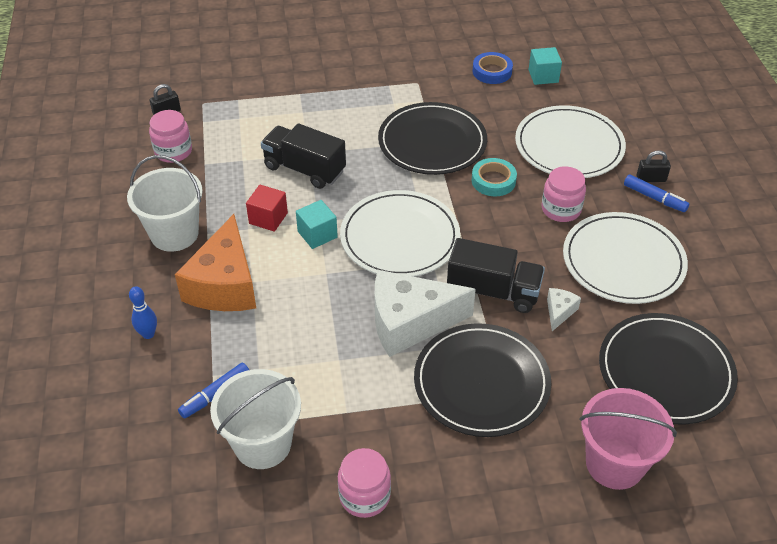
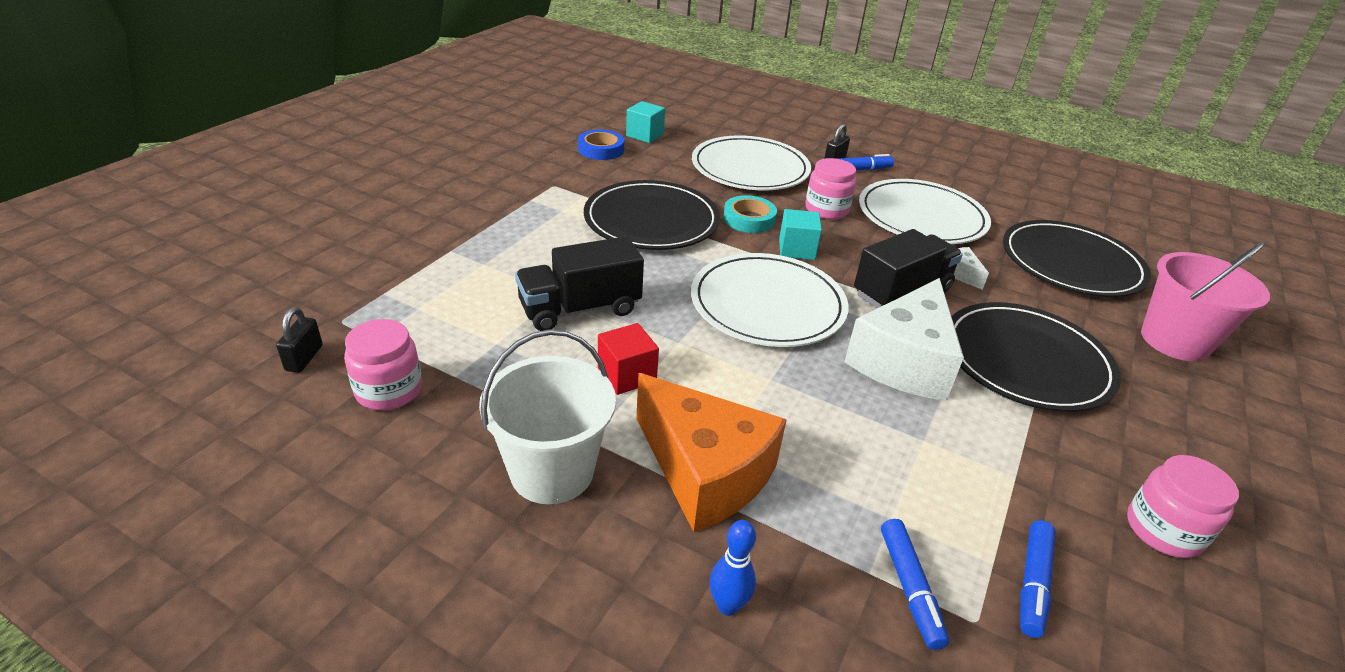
camera: 55 degrees left, 10 degrees down
(262, 444) = (1032, 583): white bucket -> blue marker
(317, 234) = (699, 353): turquoise cube -> turquoise cube (796, 249)

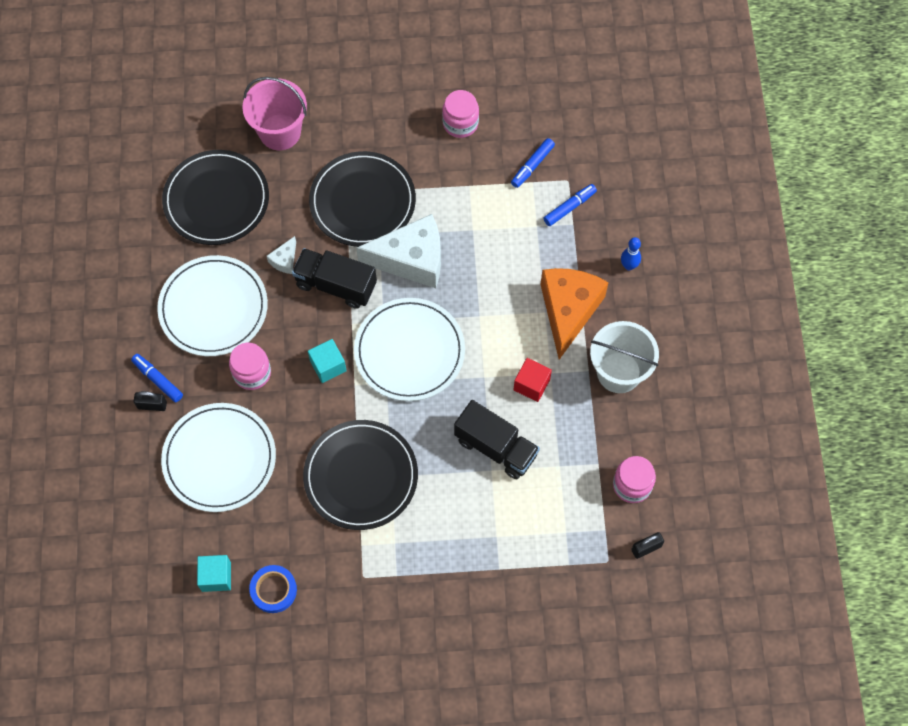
camera: 120 degrees left, 30 degrees up
(749, 219) = (308, 415): turquoise tape -> none
(1032, 583) = (532, 166): blue marker -> blue marker turned 135 degrees clockwise

